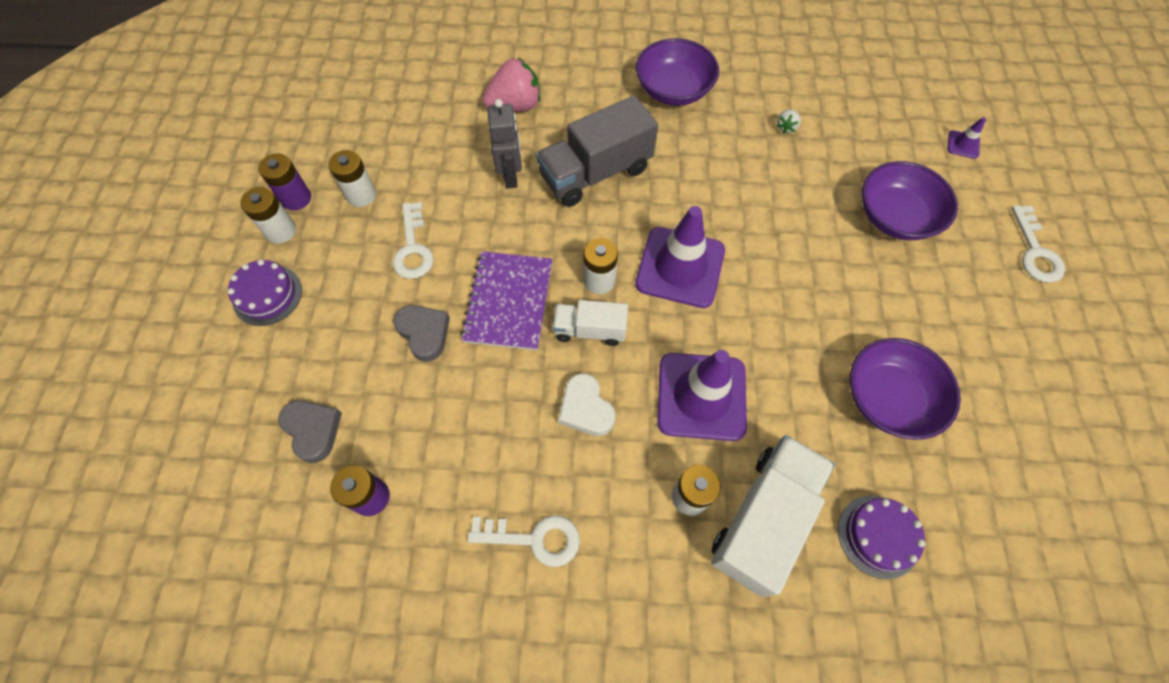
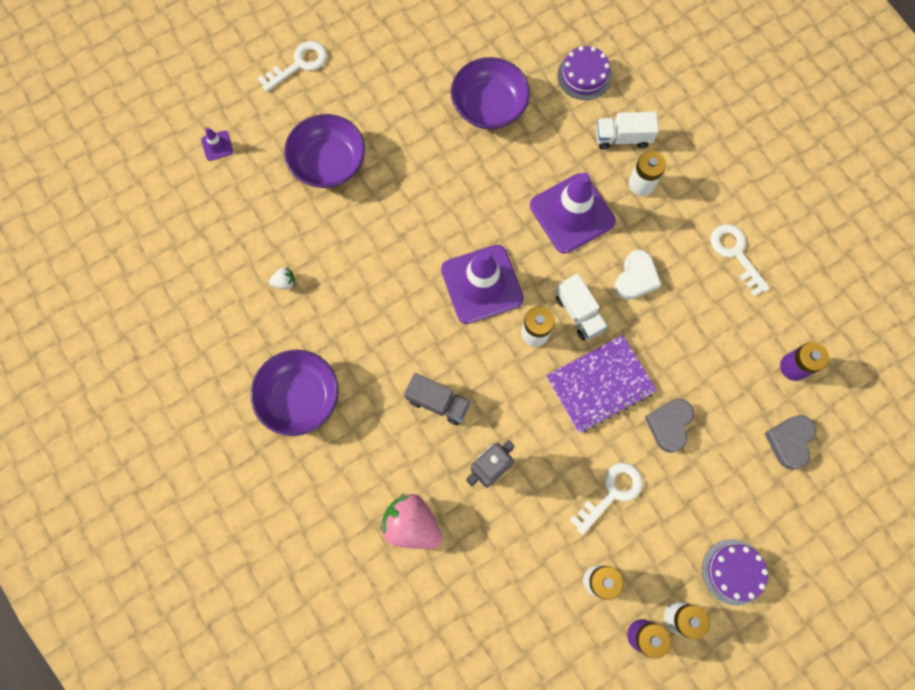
camera: 125 degrees left, 10 degrees up
(595, 173) = (438, 402): grey truck -> grey truck, size x0.57
(763, 519) = (622, 138): white truck -> white truck, size x0.57

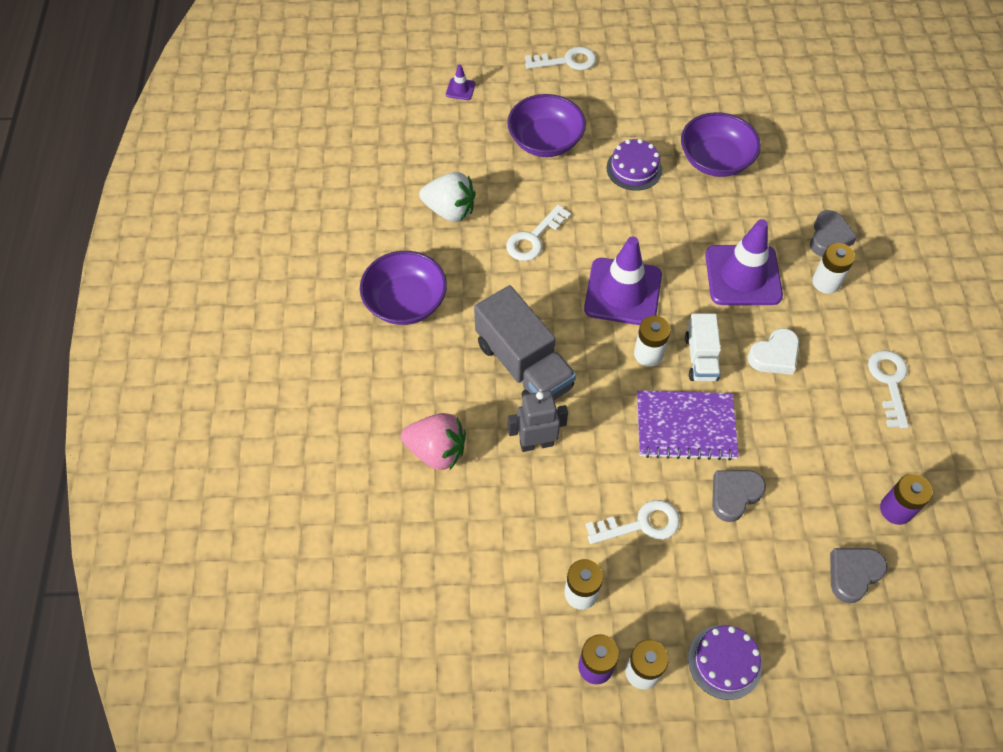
camera: 30 degrees right, 15 degrees down
(284, 282) = (450, 210): white strawberry -> white strawberry, size x2.20
(375, 271) = (533, 238): none -> white key
(412, 524) = (437, 451): pink strawberry -> pink strawberry turned 135 degrees clockwise
(438, 402) = (523, 365): grey truck -> grey truck, size x1.75
(584, 76) = (820, 174): purple cake -> purple cake (634, 169)
(622, 138) = (829, 237): white truck -> grey heart

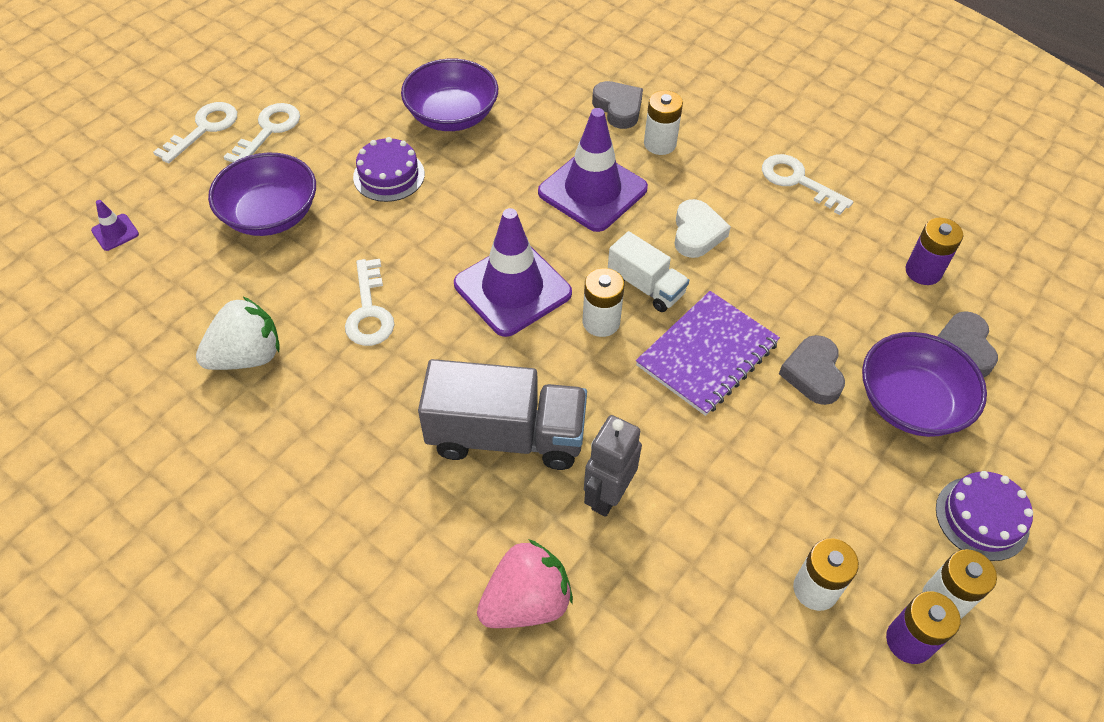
camera: 50 degrees left, 5 degrees down
(405, 302) = (309, 487): purple bowl -> purple bowl (910, 403)
(641, 524) = (781, 473): white key -> white key (269, 130)

